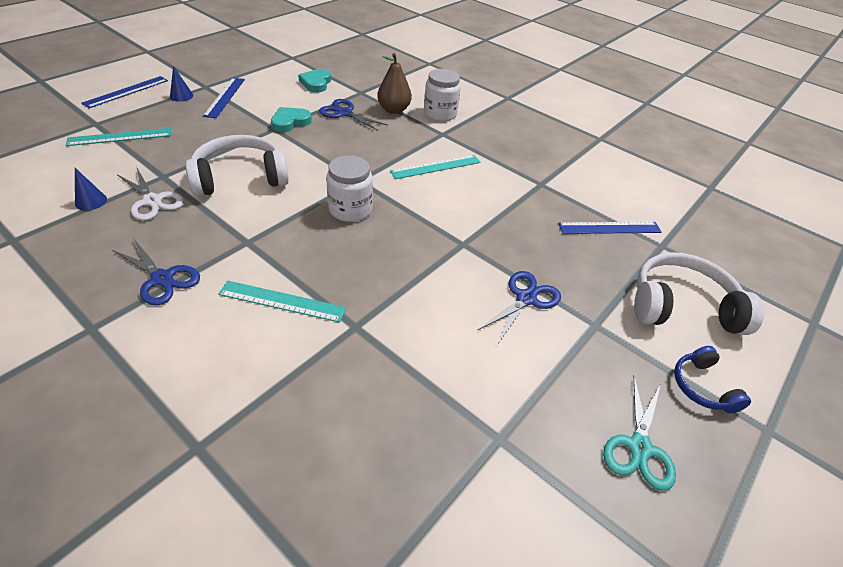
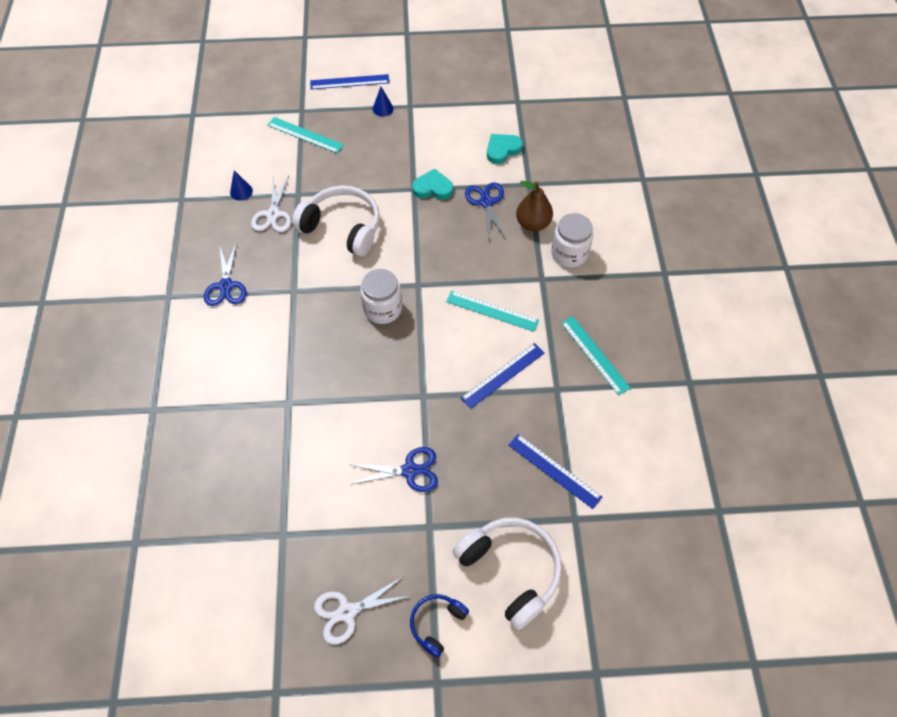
camera: 50 degrees right, 15 degrees up
(225, 97) = (412, 128): blue ruler -> blue ruler (503, 375)
(282, 301) = (269, 352): turquoise ruler -> turquoise ruler (594, 355)
(639, 447) = (347, 612): turquoise scissors -> white scissors

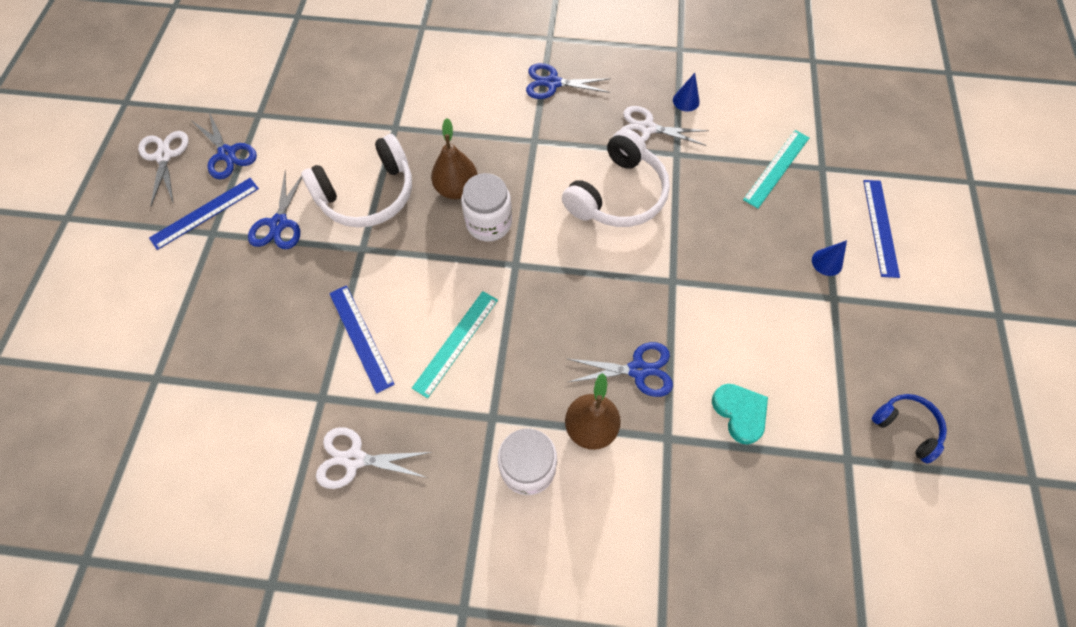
camera: 100 degrees right, 5 degrees up
(336, 548) = (227, 154): none -> blue scissors
(352, 338) = (457, 189): none -> brown pear
(433, 188) = (672, 304): turquoise heart -> none
(437, 624) = (116, 225): blue headphones -> blue headphones (906, 427)
(510, 570) = (132, 299): white headphones -> white headphones (368, 194)
(554, 470) = (220, 369): blue ruler -> blue ruler (205, 213)
(594, 355) = (354, 459): turquoise ruler -> white scissors

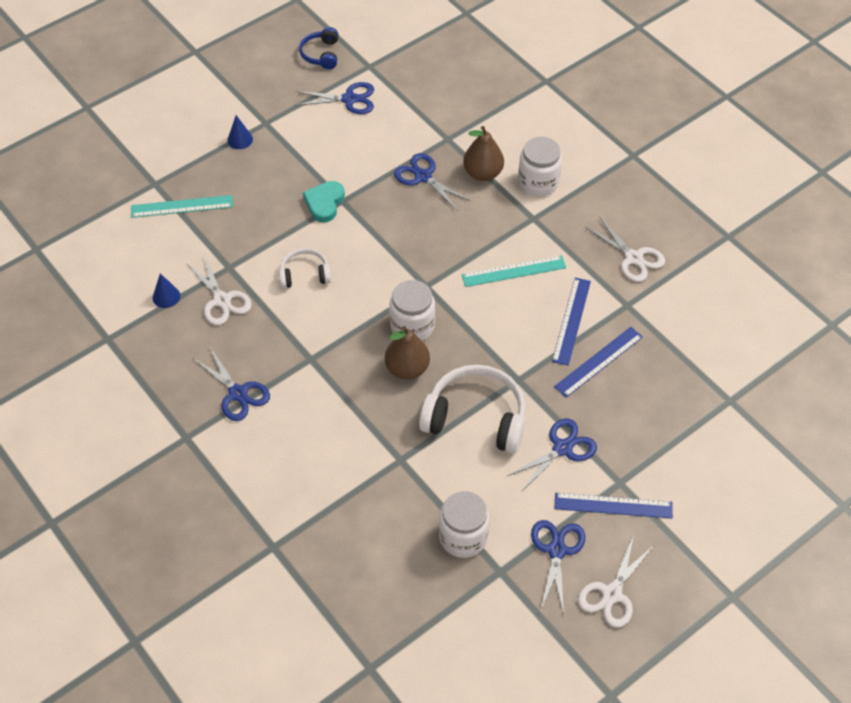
camera: 135 degrees left, 10 degrees down
(303, 115) = (463, 537): none -> white jar
(617, 194) = (305, 274): white headphones -> white headphones, size x0.54
(739, 413) = (395, 120): turquoise heart -> turquoise heart (324, 203)
(808, 396) = (349, 99): none -> blue scissors
(880, 227) = (180, 130): blue ruler -> blue ruler (599, 361)

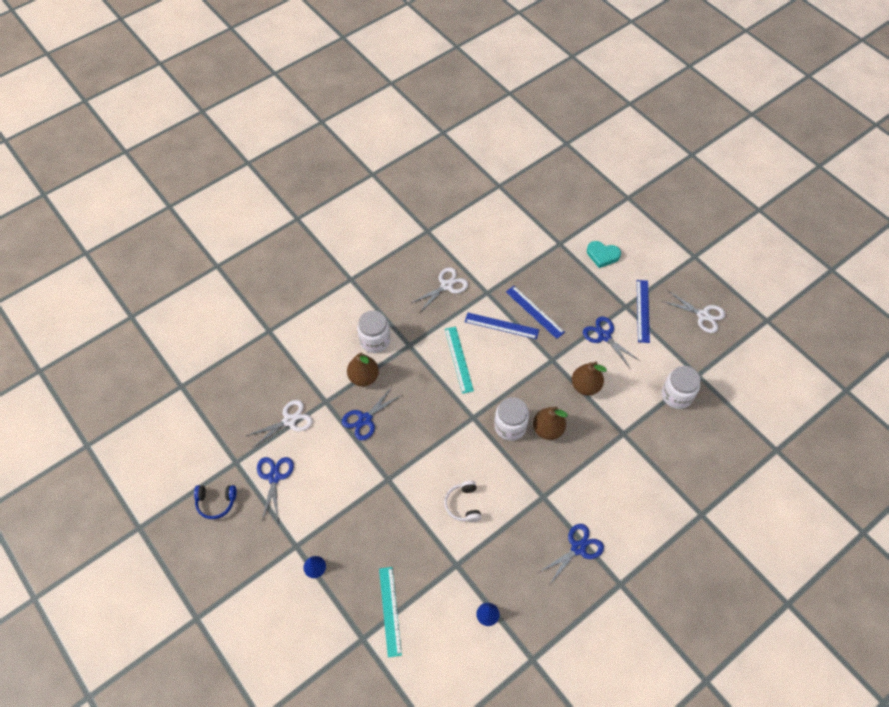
camera: 90 degrees left, 5 degrees up
(222, 300) = (490, 567): white scissors -> white scissors (289, 421)
(324, 203) = (390, 492): turquoise heart -> turquoise heart (602, 255)
(476, 418) = (585, 386): white headphones -> brown pear
(556, 550) = (678, 343): blue scissors -> none

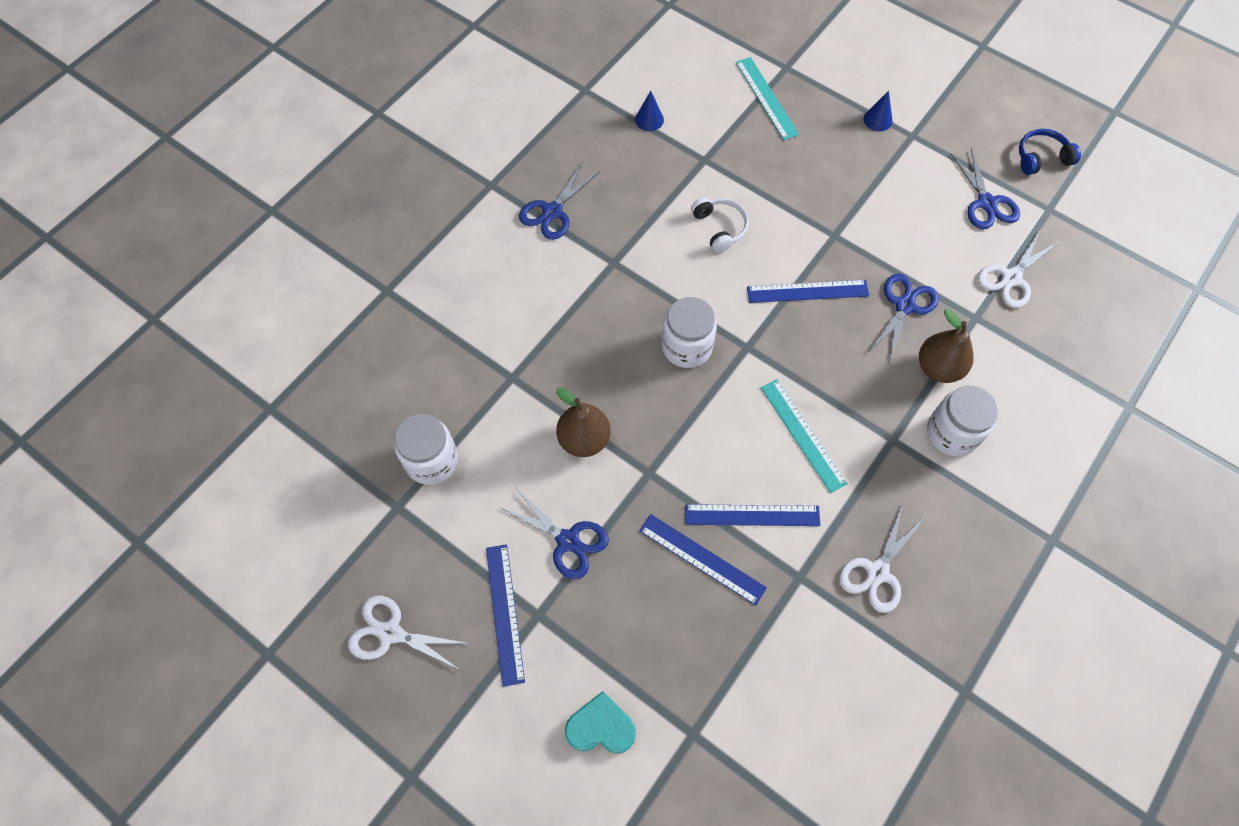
camera: 165 degrees right, 5 degrees up
(422, 444) = (807, 291): none -> blue ruler
(548, 429) = (629, 355): brown pear -> none

